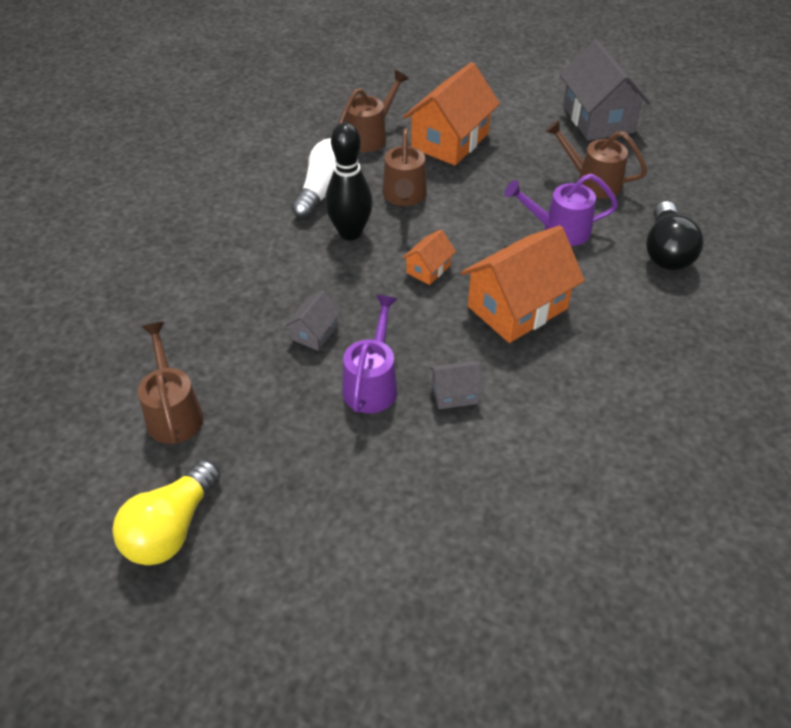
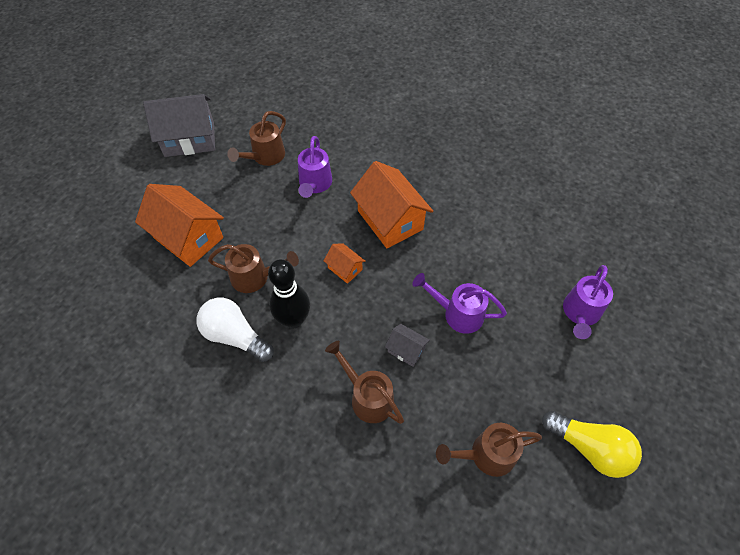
camera: 85 degrees left, 10 degrees up
(370, 136) = (162, 296): brown watering can -> brown watering can (367, 396)
(386, 537) = (580, 313): none -> purple watering can
(455, 394) = (467, 265): grey house -> none
(666, 251) = (345, 133): black light bulb -> none

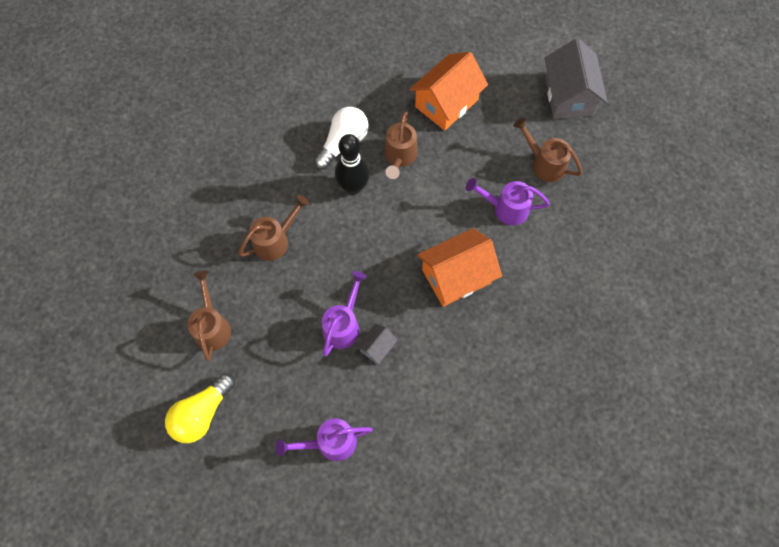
camera: 95 degrees right, 10 degrees up
(345, 269) = (402, 231): orange house -> none
(406, 350) = (313, 275): grey house -> grey house (377, 347)
(580, 313) = (330, 442): purple watering can -> purple watering can turned 45 degrees counterclockwise

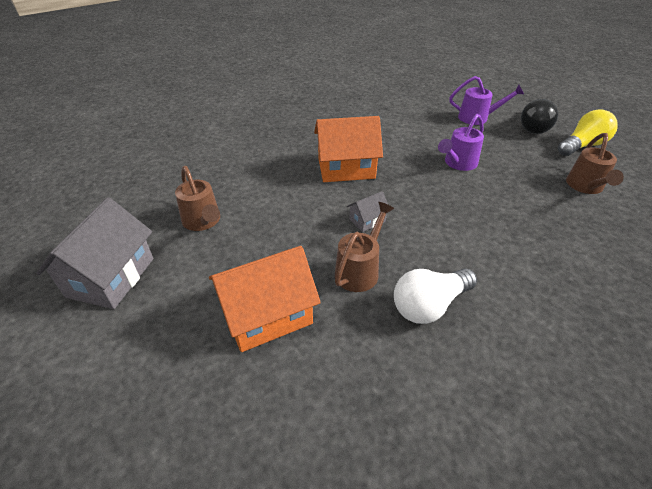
camera: 160 degrees left, 25 degrees down
(258, 443) = (533, 126): none -> black light bulb
(275, 240) = (525, 231): brown watering can -> none
(353, 187) = (426, 255): black bowling pin -> none
(377, 347) = (431, 148): grey house -> grey house (367, 220)
(505, 208) = (271, 199): purple watering can -> none

